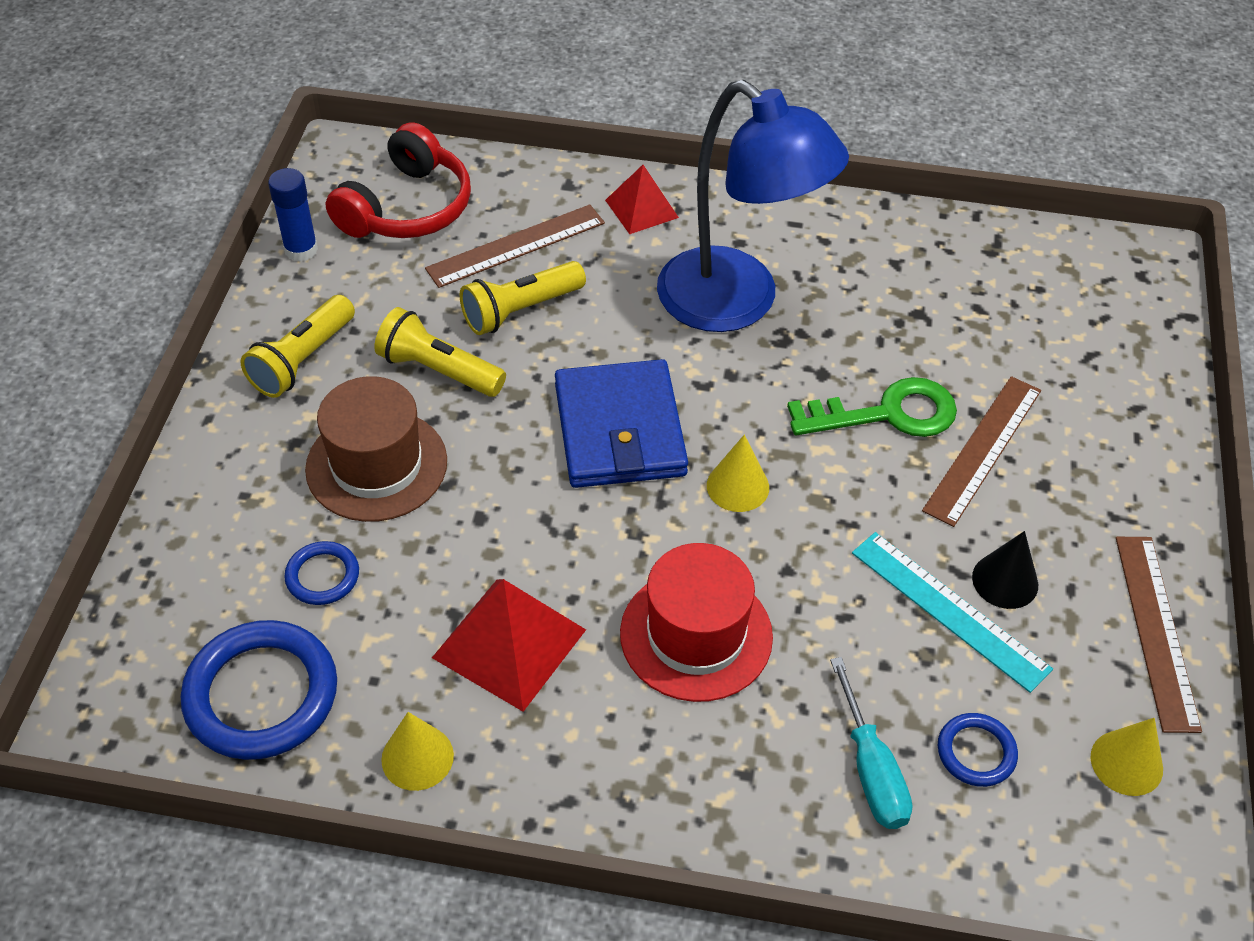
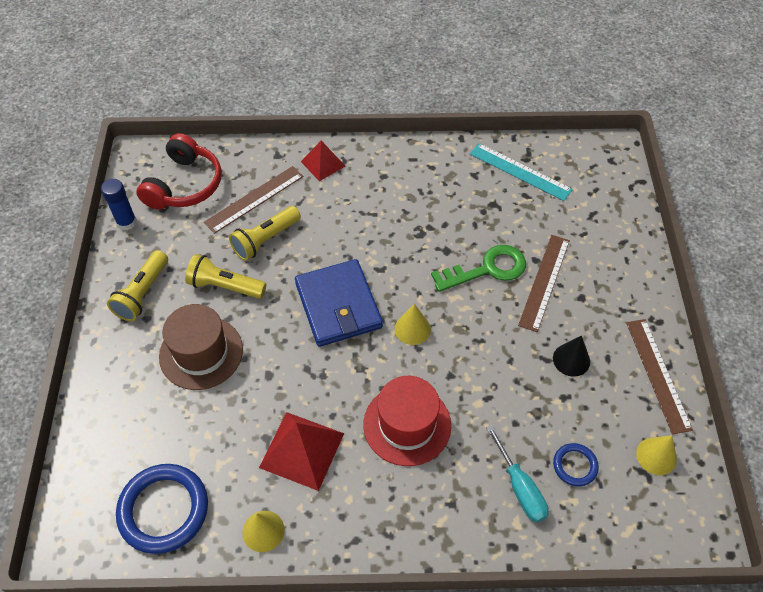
camera: 10 degrees left, 5 degrees up
(322, 576) = (184, 428): blue ring -> none
(737, 303) = (389, 215): blue lamp -> none
(949, 610) = (544, 383): turquoise ruler -> turquoise ruler (520, 171)

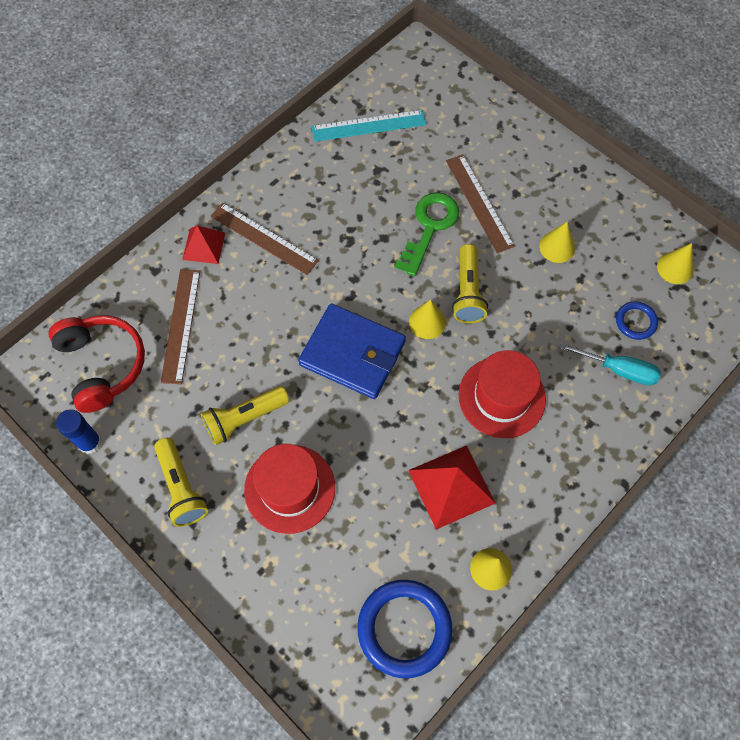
camera: 45 degrees left, 10 degrees up
(201, 353) = (290, 488): brown hat -> red hat
(265, 240) = (232, 351): yellow flashlight -> yellow flashlight (467, 292)
(571, 359) = (557, 247): black cone -> yellow cone
(658, 374) = (620, 208): brown ruler -> brown ruler (264, 238)

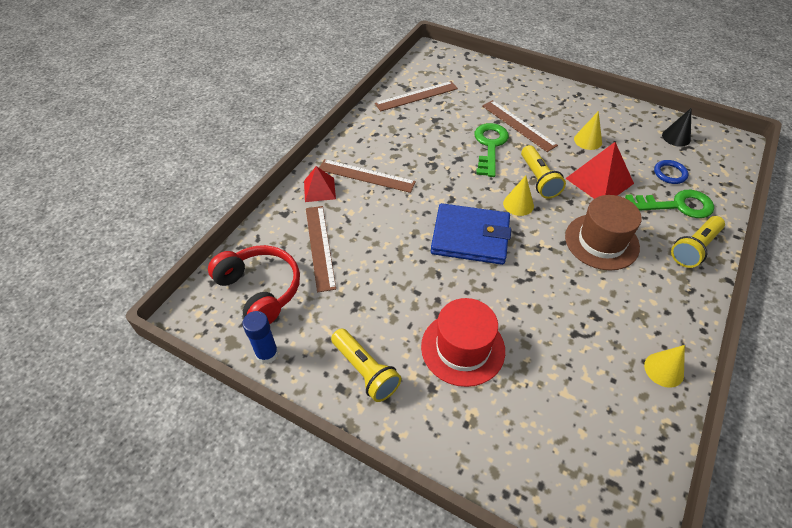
camera: 15 degrees left, 15 degrees down
(244, 419) = (401, 303): yellow flashlight -> yellow flashlight (694, 248)
(368, 125) = (416, 96): turquoise ruler -> brown ruler
(404, 628) = (618, 440): blue ring -> none
(451, 486) = (597, 314): red pyramid -> red pyramid (599, 181)
(502, 397) = (601, 241): red hat -> brown hat
(618, 370) = (676, 205): turquoise screwdriver -> green key
(675, 268) = (676, 137): yellow cone -> black cone

